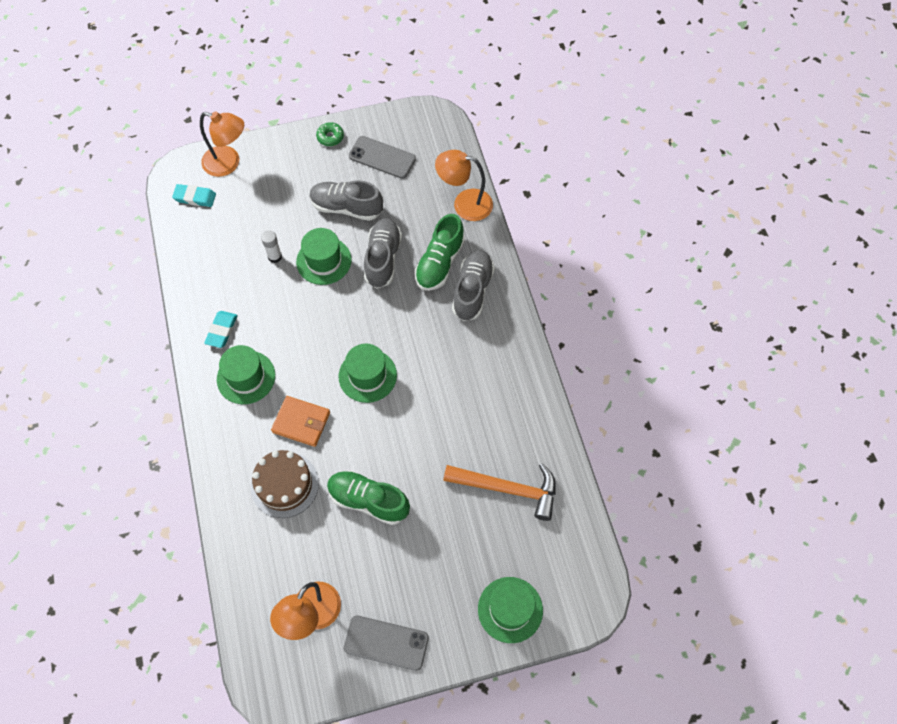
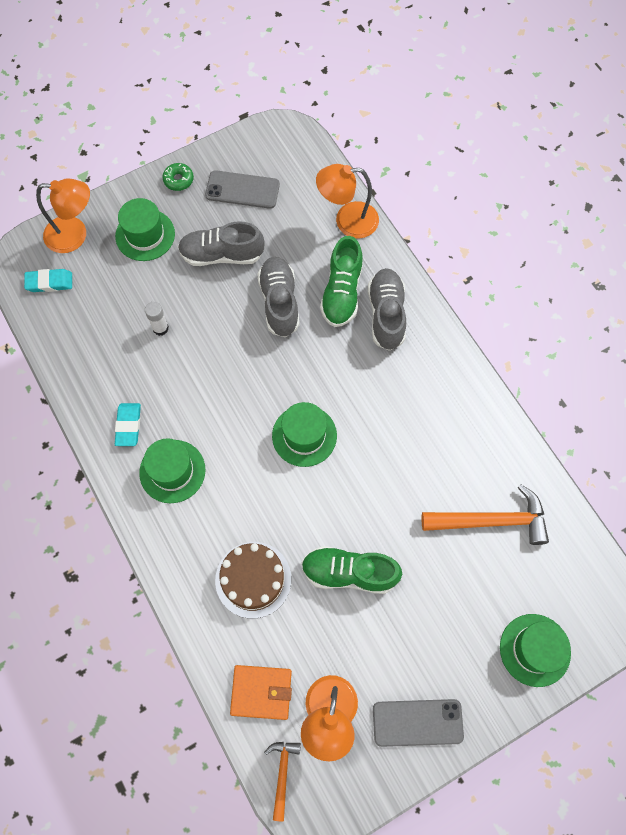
camera: 15 degrees left, 5 degrees up
(256, 653) = (282, 774): none -> orange hammer
(301, 422) = (249, 505): orange wallet -> orange wallet (261, 692)
(324, 261) = (216, 320): green hat -> green hat (145, 235)

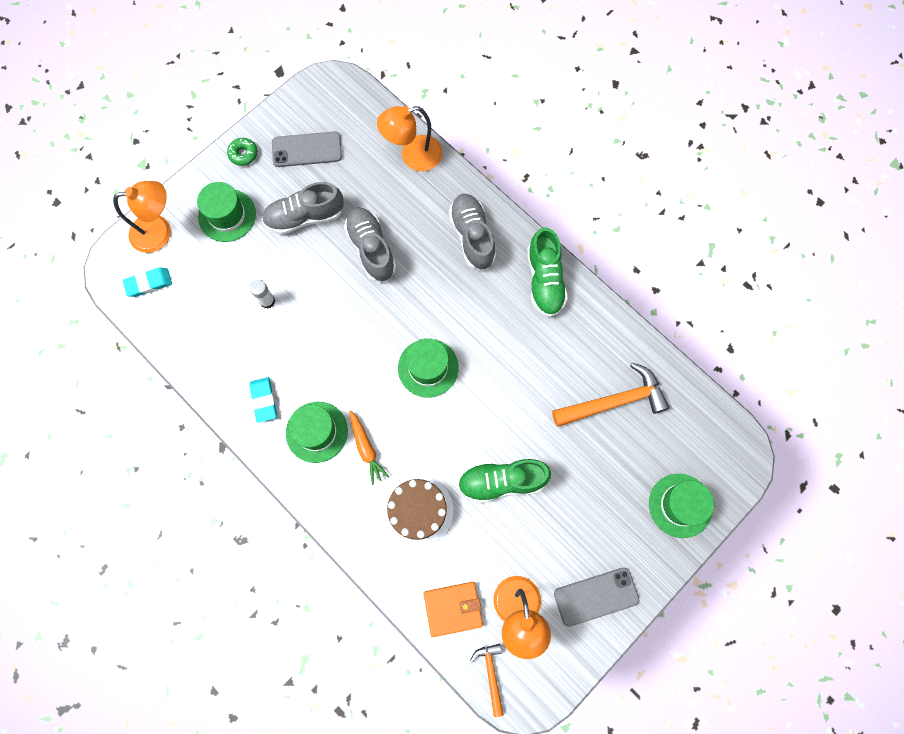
camera: 15 degrees left, 5 degrees up
(218, 501) = (366, 449): none -> orange carrot
(342, 293) = (426, 226): green shoe -> green shoe (544, 280)

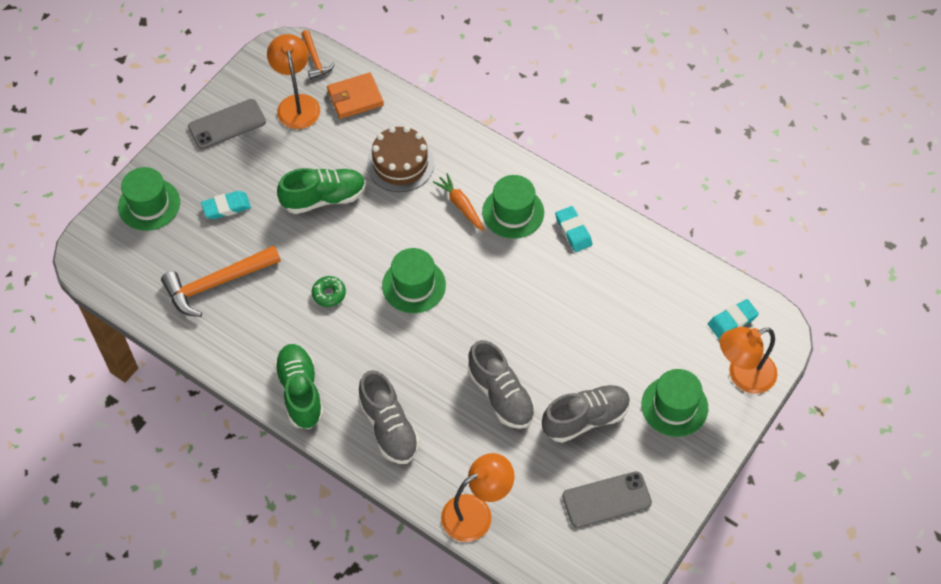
camera: 170 degrees right, 15 degrees down
(243, 154) = (680, 481): green donut -> green donut (329, 294)
(267, 301) = (599, 323): white glue stick -> none
(601, 488) = (226, 207): none -> turquoise eraser

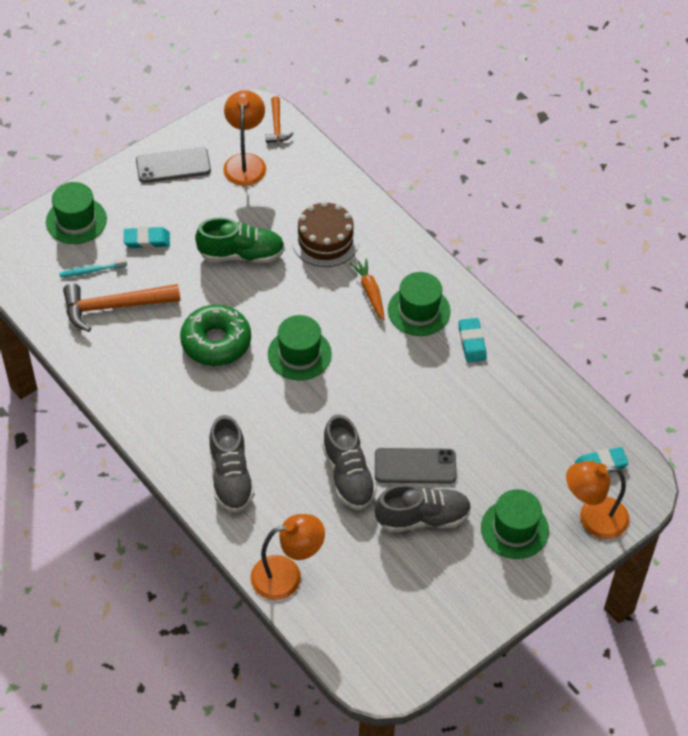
camera: 15 degrees right, 5 degrees down
(181, 252) = (91, 271): none -> turquoise toothbrush
(300, 392) = (158, 423): green shoe -> none
(329, 294) = (216, 342): green donut -> green donut, size x2.09
(355, 98) = (303, 170): orange wallet -> none
(606, 499) = (417, 597): grey phone -> grey phone (415, 466)

